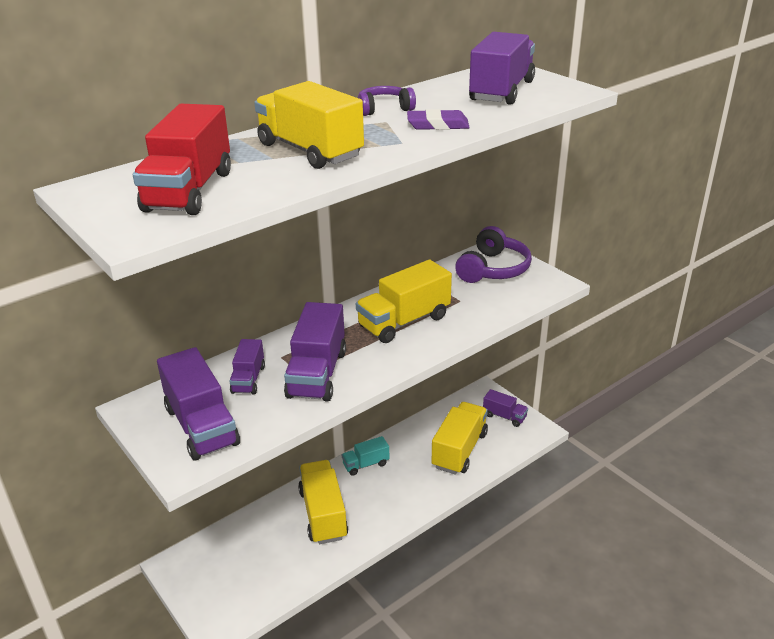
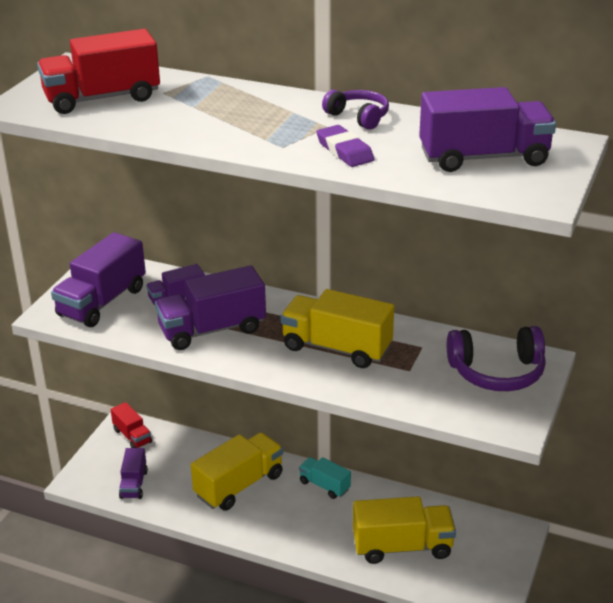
camera: 60 degrees right, 0 degrees up
(195, 564) = (132, 436): none -> red truck
(310, 151) = (222, 115): yellow truck -> none
(504, 416) = (490, 564): purple truck -> purple truck (134, 484)

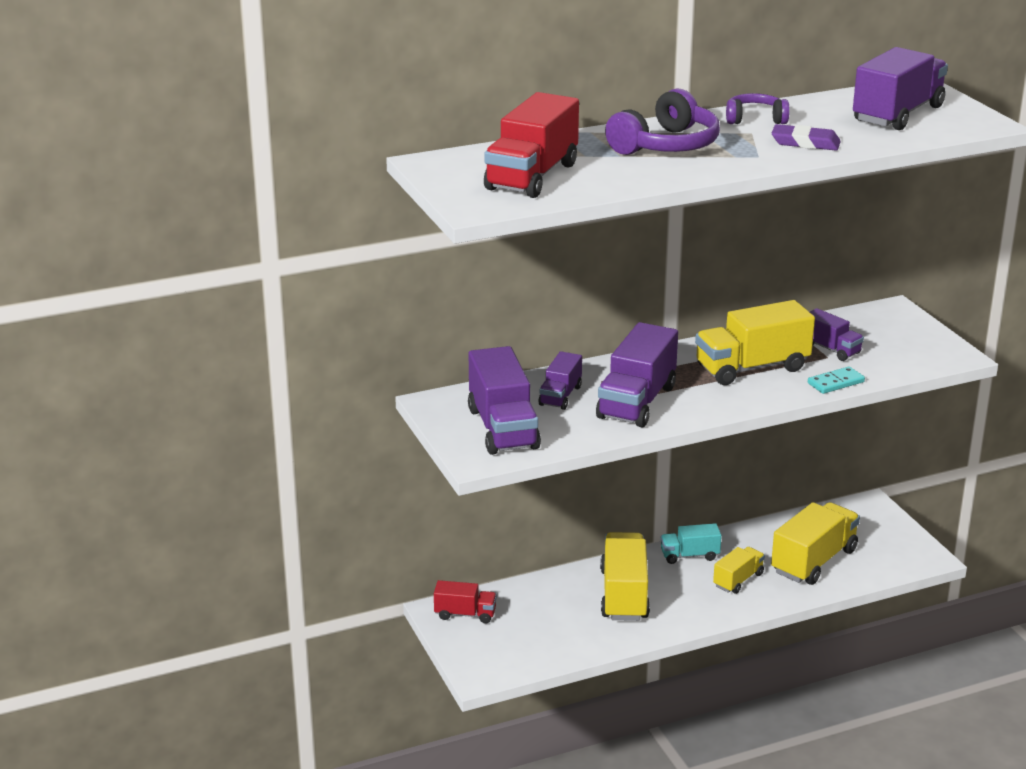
camera: 45 degrees left, 5 degrees down
(134, 484) = (535, 646): purple truck -> purple truck (830, 349)
(327, 525) = (738, 580): none -> yellow truck
(373, 394) = (836, 383): none -> turquoise domino
(497, 372) = (883, 330): purple headphones -> purple headphones (666, 145)

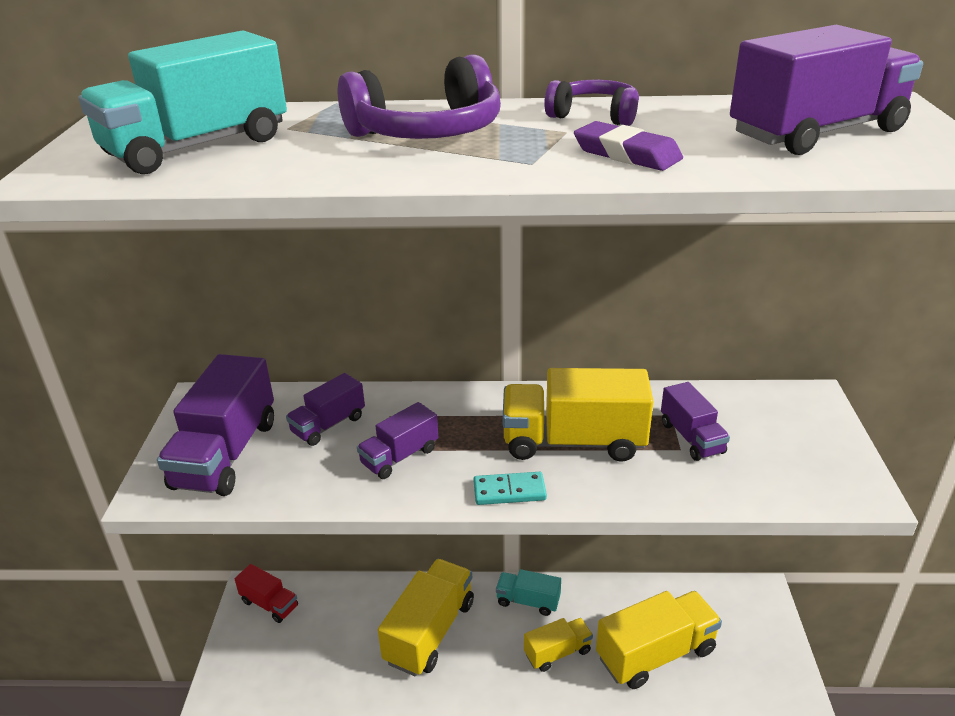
camera: 25 degrees right, 5 degrees up
(532, 176) = (197, 147): red truck -> turquoise truck
(637, 402) = (400, 457): purple truck -> purple truck, size x0.56
(836, 383) = (663, 493): turquoise domino -> turquoise domino (509, 491)

